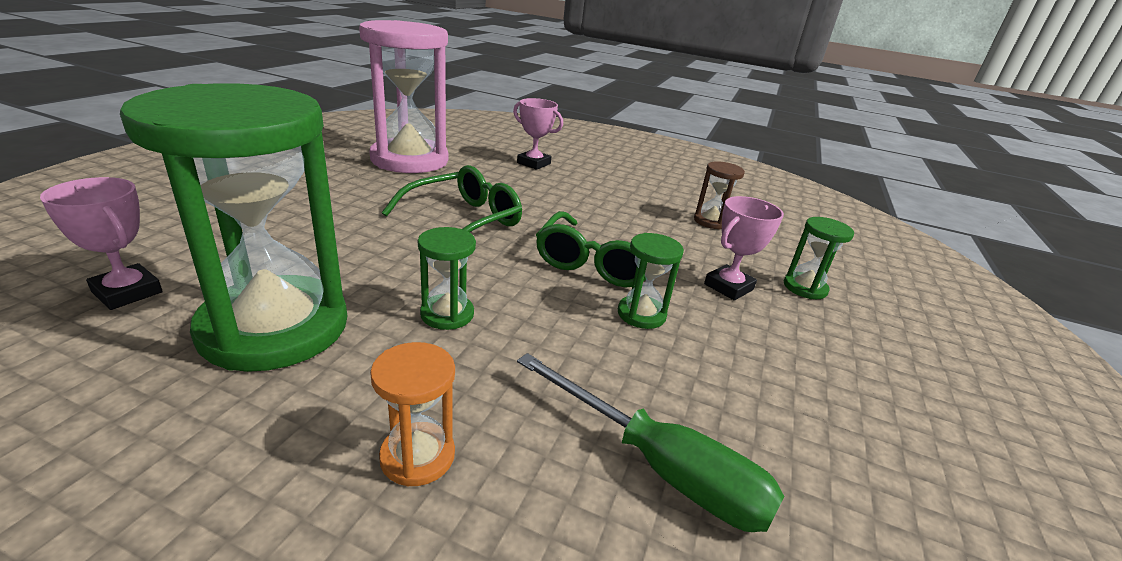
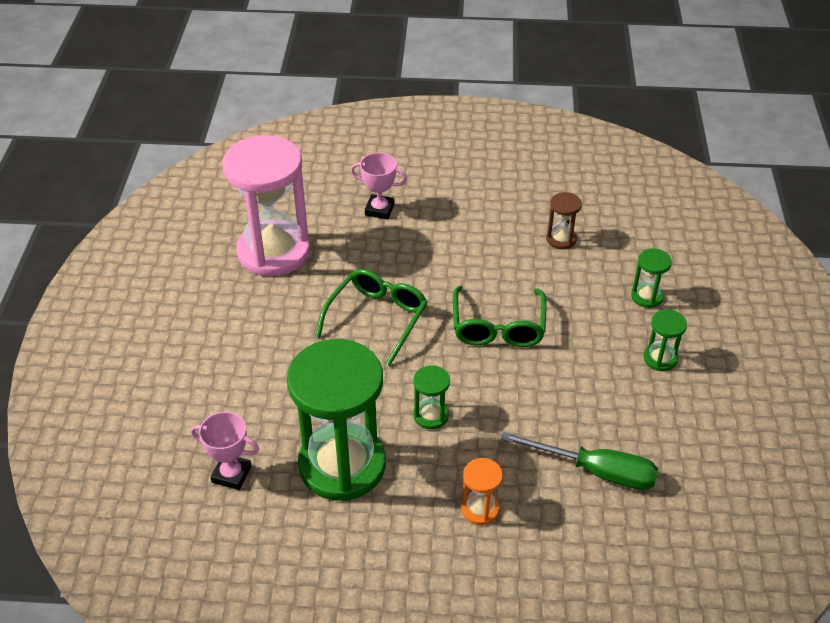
camera: 15 degrees left, 15 degrees up
(641, 314) = (547, 368): green hourglass -> green hourglass (660, 358)
(728, 287) = (595, 317): pink trophy -> none

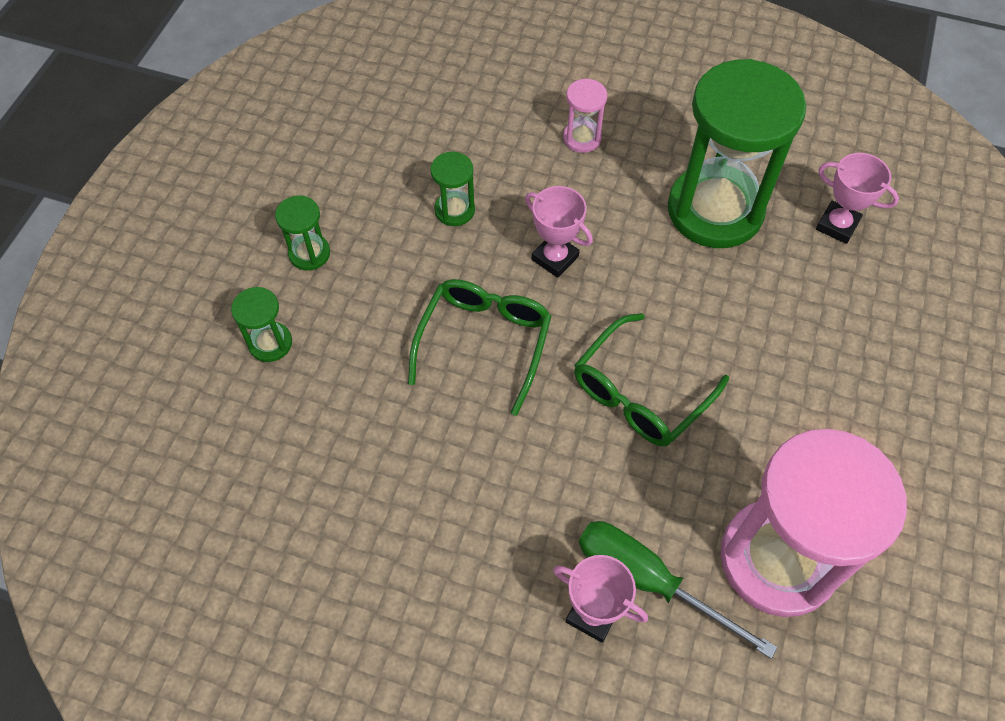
camera: 165 degrees left, 15 degrees up
(431, 415) = (604, 243): green hourglass -> green hourglass (454, 210)
(467, 395) = (555, 258): none -> pink trophy
(480, 509) = (582, 138): orange hourglass -> pink hourglass
(561, 239) = (331, 473): brown hourglass -> none
(596, 471) = (451, 148): green screwdriver -> green screwdriver (648, 581)

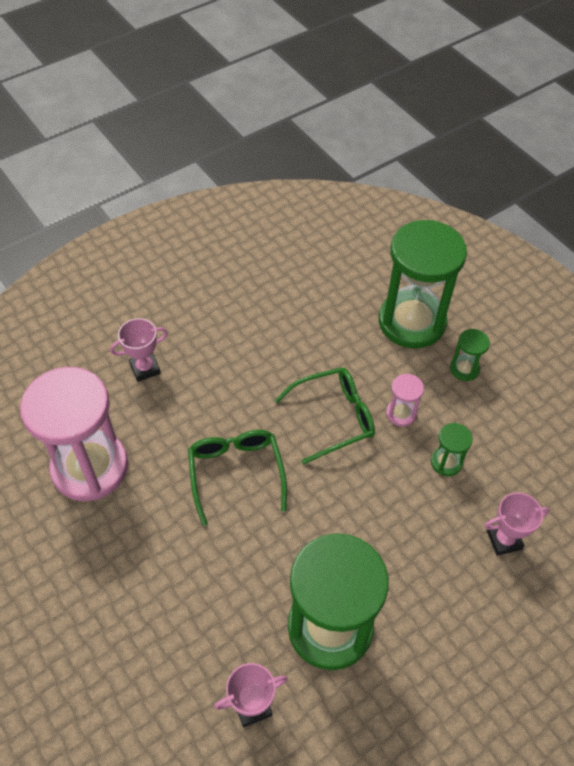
camera: 125 degrees right, 5 degrees down
(270, 343) = (411, 322): green hourglass -> green hourglass, size x2.38
(484, 342) = (333, 417): green glasses -> green glasses turned 75 degrees counterclockwise
(555, 258) = (365, 494): pink trophy -> pink trophy (504, 540)
(582, 138) = (459, 585): pink hourglass -> pink hourglass (401, 413)
(648, 581) = (137, 402): green screwdriver -> none

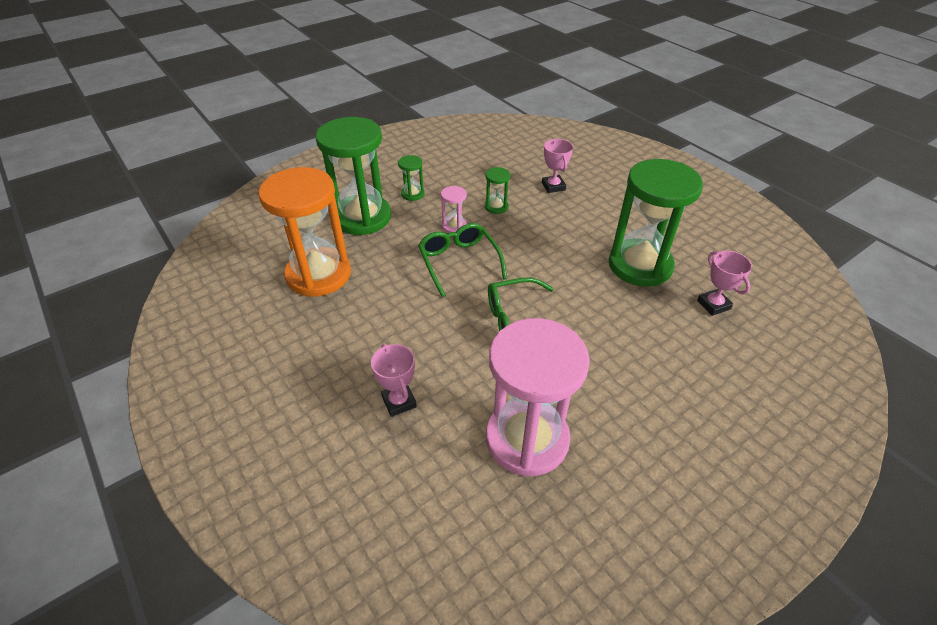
camera: 90 degrees left, 10 degrees down
(313, 293) = (318, 274): none -> orange hourglass

